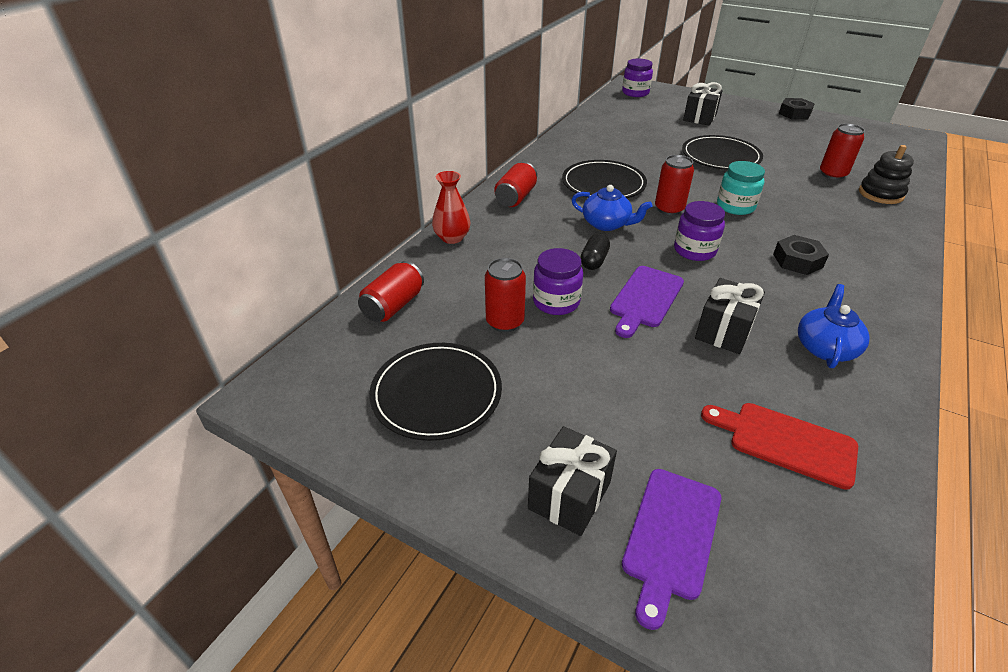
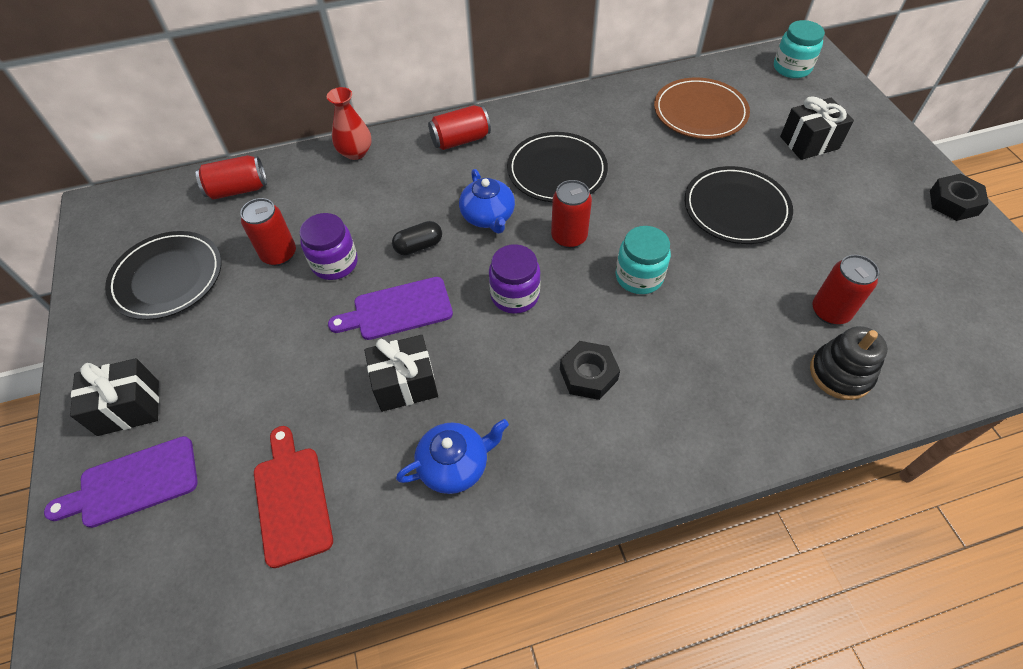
camera: 45 degrees right, 15 degrees up
(627, 127) = (700, 112): none -> brown plate
(635, 93) = (791, 68): purple jar -> turquoise jar

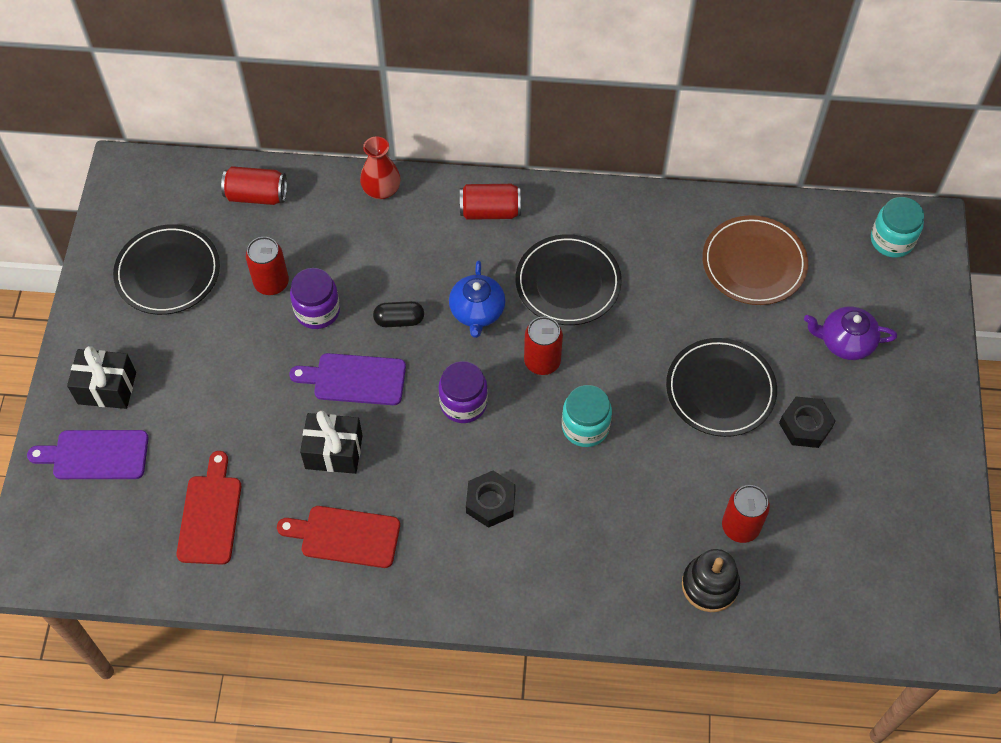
camera: 20 degrees right, 5 degrees up
(455, 465) = (345, 536): blue teapot -> red cutting board
(809, 143) = (845, 341): black gift -> purple teapot
(953, 202) = (944, 463): black nut -> black nut (805, 425)

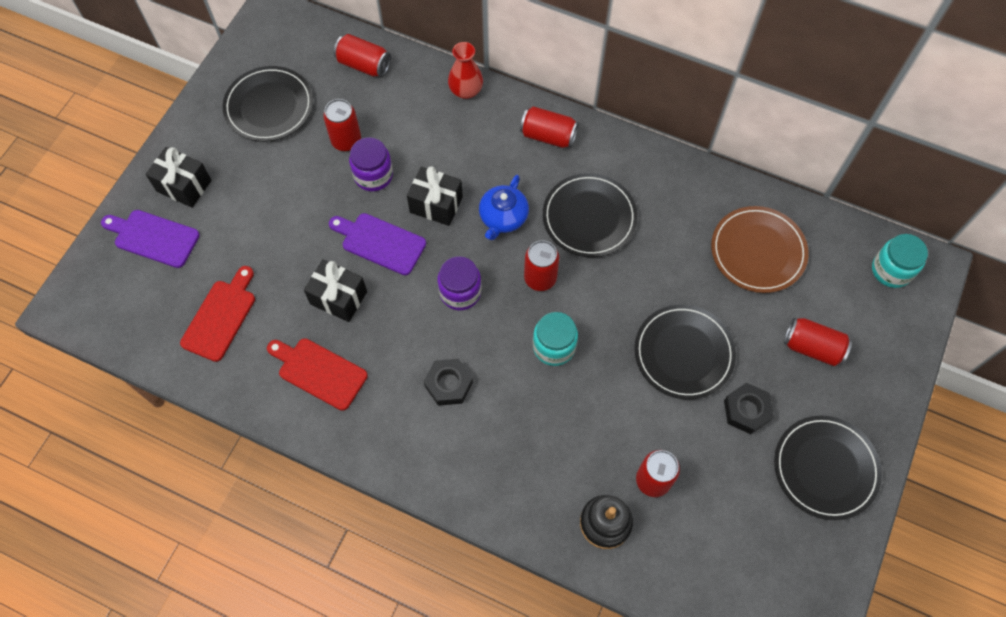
camera: 20 degrees right, 5 degrees up
(399, 320) = (436, 204): black capsule -> black gift
(845, 341) = (812, 347): purple teapot -> red can
(904, 456) = (825, 468): none -> black plate

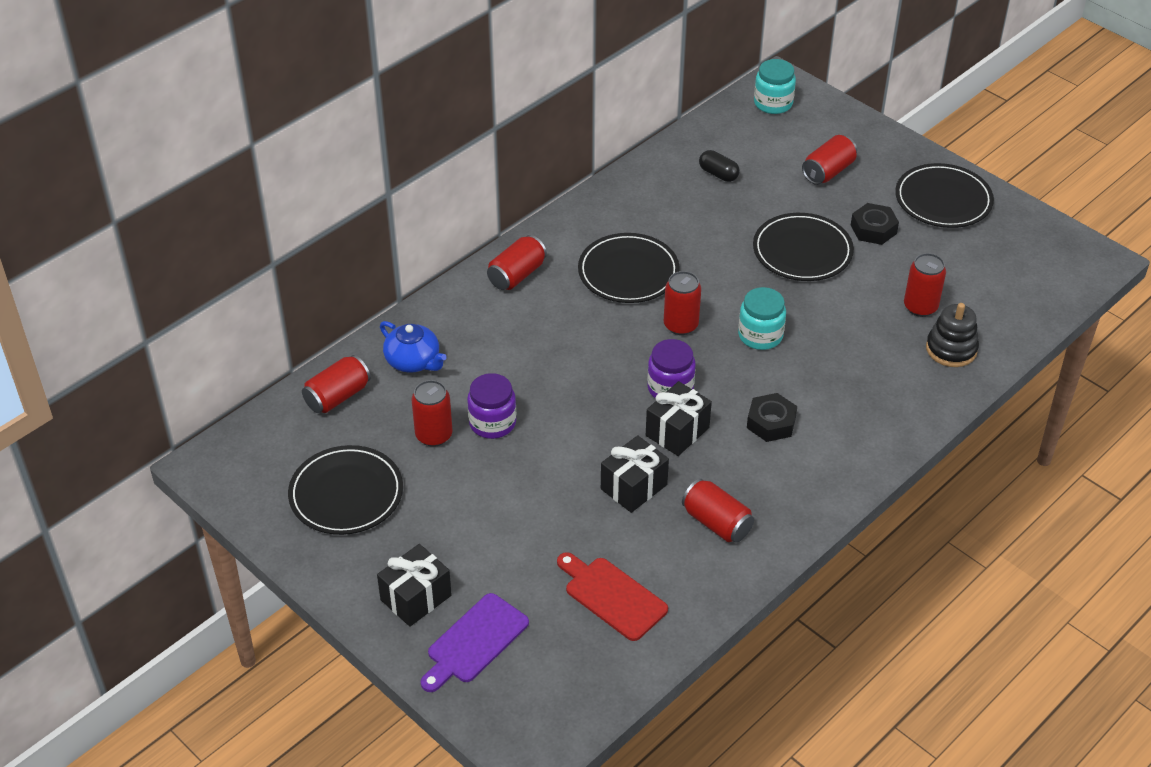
camera: 70 degrees left, 20 degrees down
(319, 372) = (716, 523): red cutting board -> red can
(380, 242) = (581, 437): purple cutting board -> none
(436, 204) = (556, 381): black gift -> black gift (677, 431)
(466, 90) = (423, 322): red vase -> none
(503, 217) = (598, 334): blue teapot -> blue teapot (413, 361)
(758, 251) = (718, 174): brown plate -> black capsule

